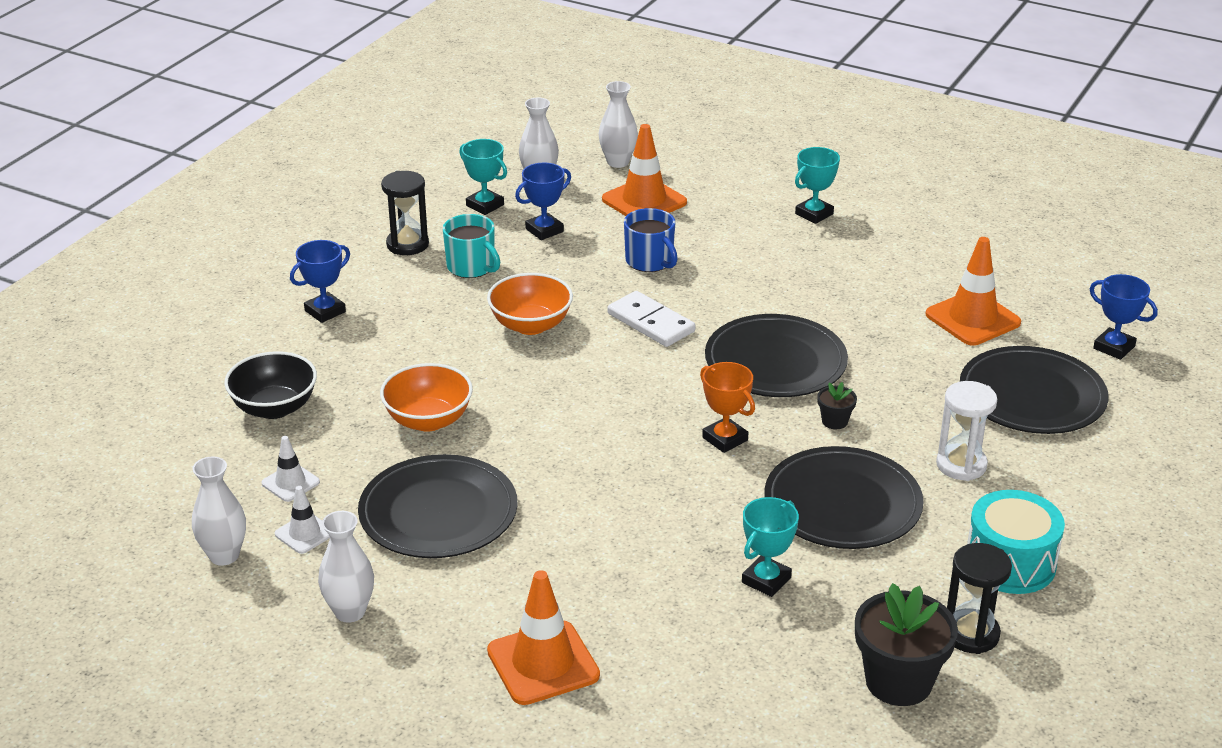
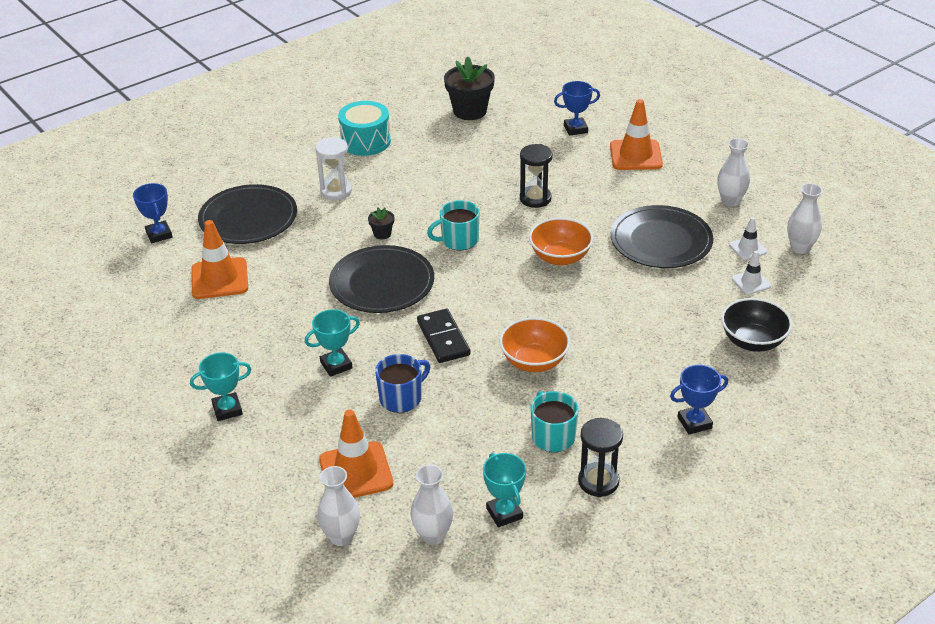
camera: 155 degrees left, 5 degrees up
(428, 420) = (644, 303): orange bowl -> orange bowl (560, 257)
(544, 230) = (467, 461): blue trophy -> blue trophy (575, 129)
(650, 261) = (401, 398): blue mug -> blue mug turned 60 degrees clockwise
(650, 323) = (443, 338): white domino -> black domino
(725, 439) = (458, 240): orange trophy -> turquoise mug
(766, 580) = (496, 163): turquoise trophy -> turquoise trophy (336, 365)
(842, 503) = (422, 188): black plate -> none
(971, 634) = (418, 119): black hourglass -> black hourglass (535, 198)

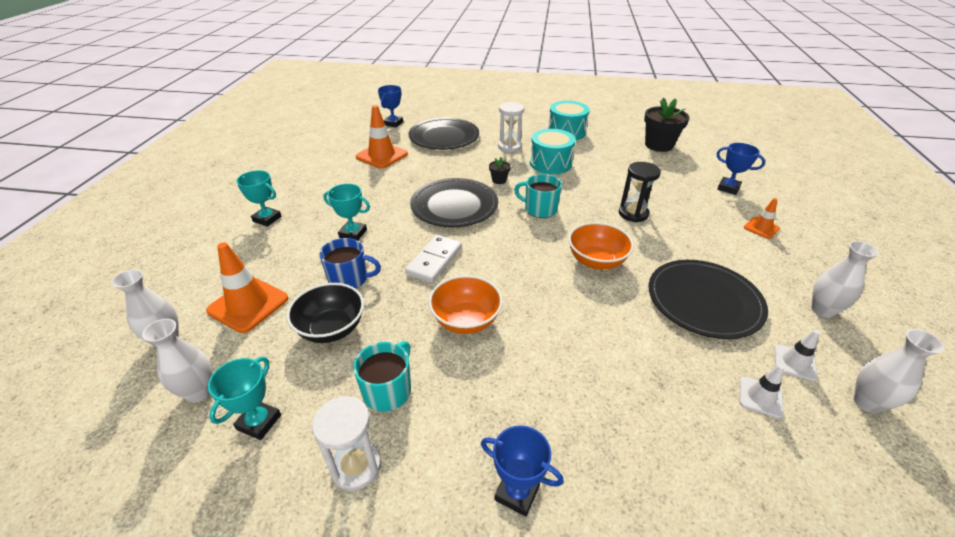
camera: 45 degrees right, 0 degrees up
(402, 188) = (550, 163): none -> turquoise drum
(443, 338) = (434, 260): black domino -> white domino
(598, 481) = (356, 466): black hourglass -> white hourglass
(635, 155) = (761, 228): orange traffic cone -> orange traffic cone, size x0.55
(753, 341) = (690, 459): black bowl -> black bowl (331, 329)

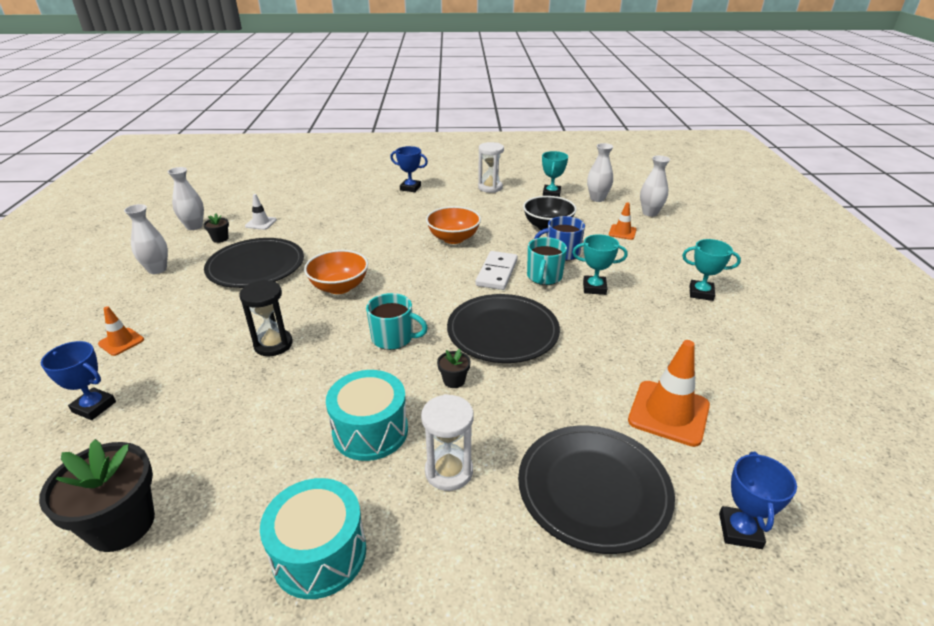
camera: 170 degrees right, 5 degrees down
(248, 305) = (622, 232): orange traffic cone -> orange traffic cone, size x0.55
(388, 390) = (490, 207): turquoise mug -> turquoise mug (544, 277)
(794, 363) = (220, 239): white traffic cone -> black flower pot

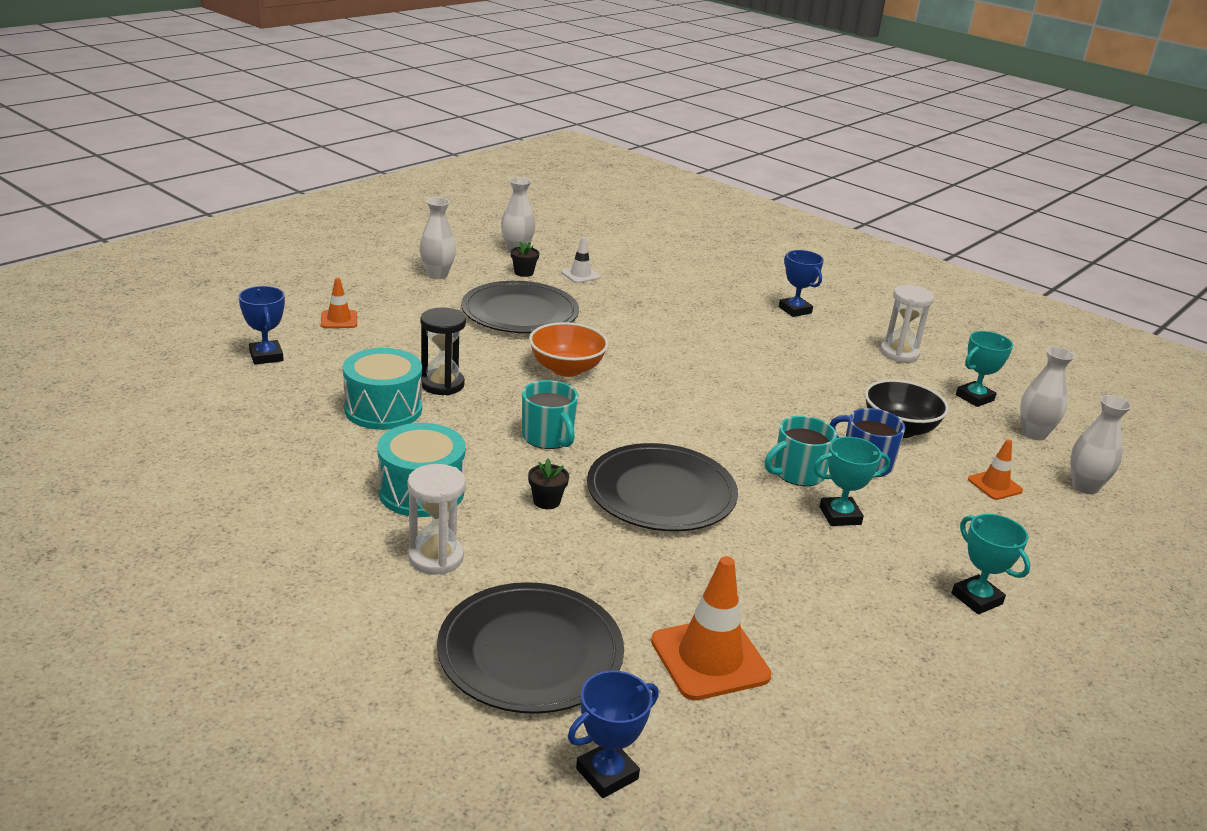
camera: 40 degrees right, 5 degrees down
(122, 524) = (192, 440): black flower pot -> none
(319, 554) = (275, 540): turquoise drum -> turquoise drum (383, 409)
(453, 238) = (757, 384): orange bowl -> none
(496, 273) = (748, 440): white domino -> none
(594, 288) = (840, 515): turquoise trophy -> turquoise trophy turned 60 degrees counterclockwise

